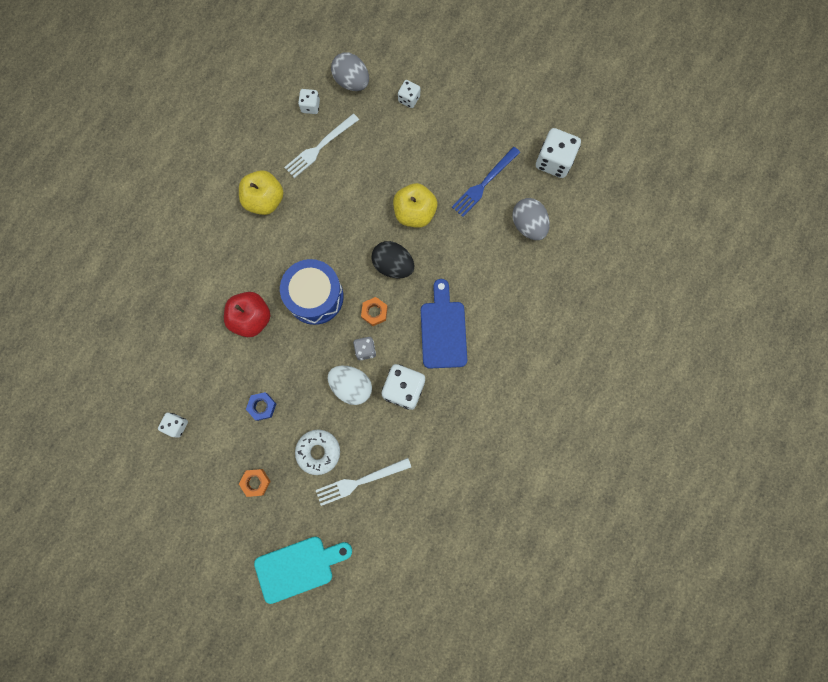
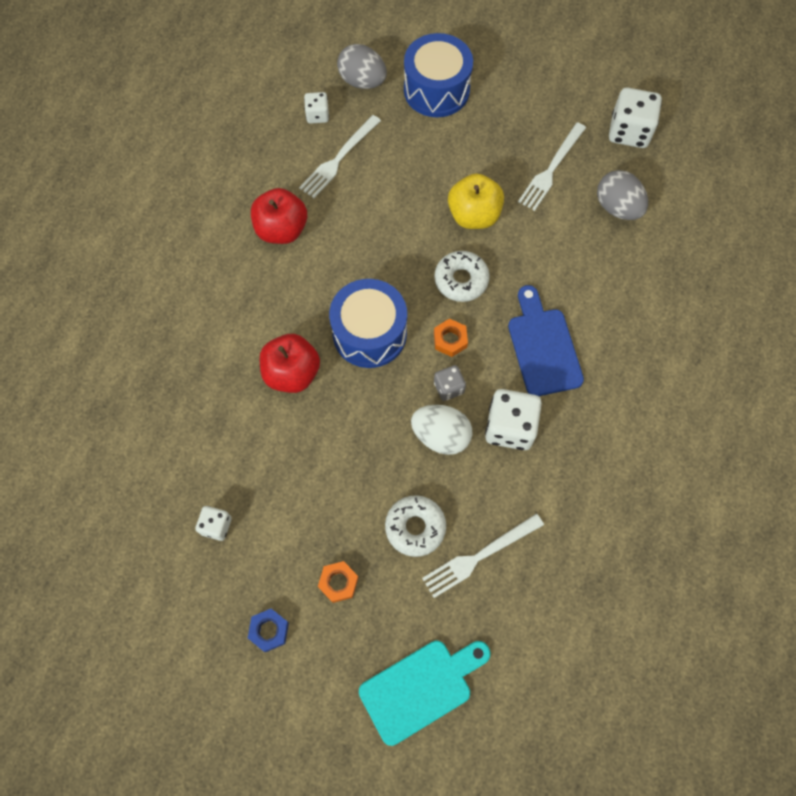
camera: 10 degrees left, 10 degrees down
(262, 406) = (327, 482): blue nut -> blue nut (269, 630)
(265, 200) = (281, 229): yellow apple -> red apple
(393, 265) = (461, 280): black egg -> white donut
(409, 99) = (436, 90): white dice -> blue drum
(484, 183) = (551, 169): blue fork -> white fork

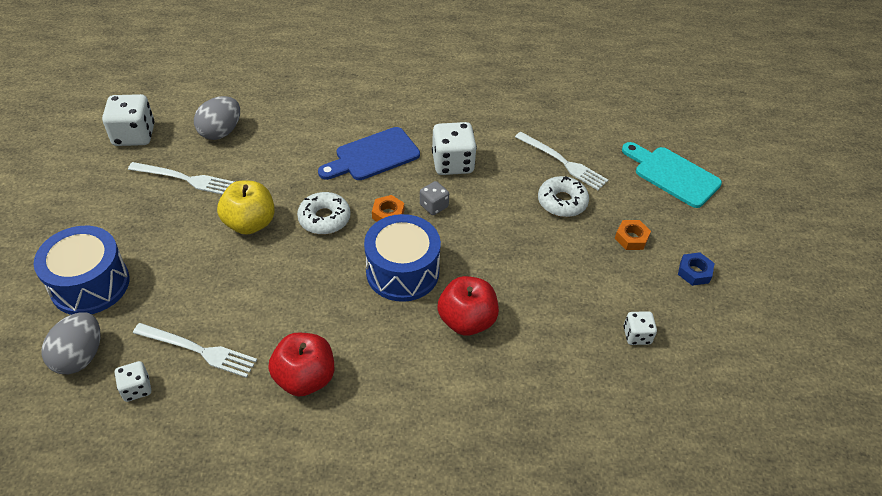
camera: 110 degrees left, 20 degrees down
(441, 436) = (479, 202): white egg -> none

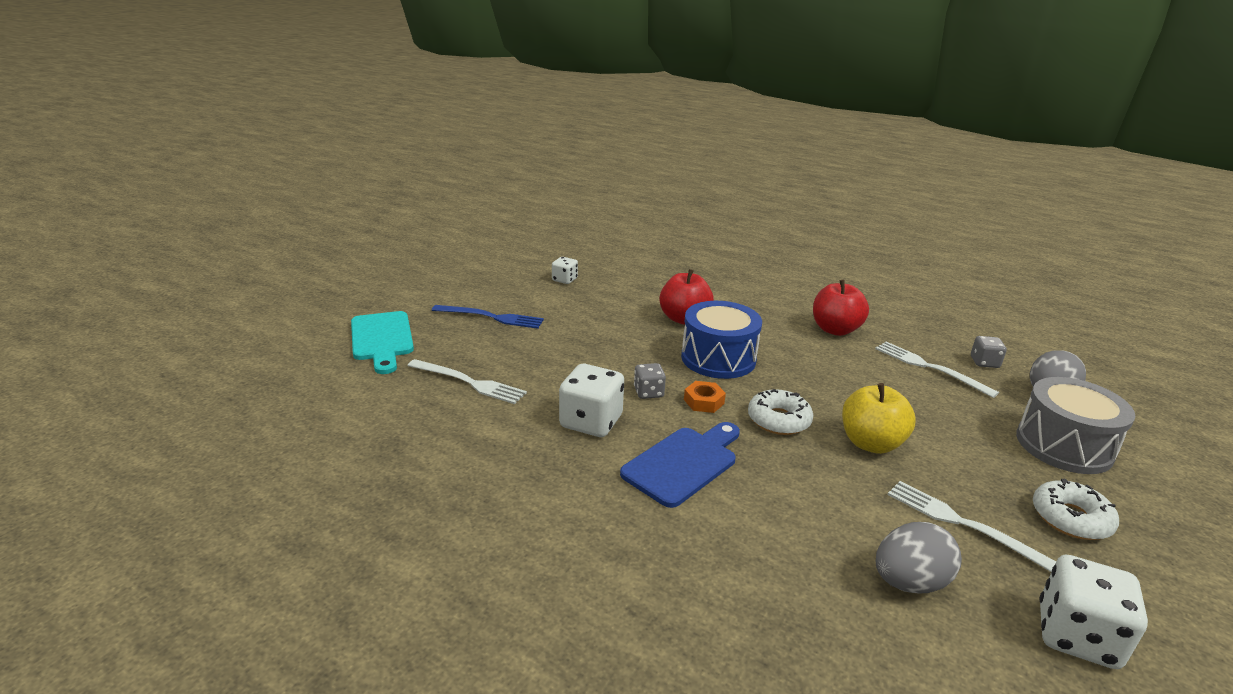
camera: 150 degrees left, 20 degrees down
(90, 284) = (1063, 446): blue drum -> grey drum
(136, 388) = (984, 362): white dice -> grey dice
(373, 156) = (683, 463): blue cutting board -> blue cutting board turned 45 degrees counterclockwise
(562, 202) = (516, 355): white donut -> white donut (1070, 518)
(563, 162) = (469, 382): white fork -> white fork turned 135 degrees clockwise
(631, 238) = (491, 317): orange nut -> blue fork
(694, 272) = (474, 289): blue nut -> none

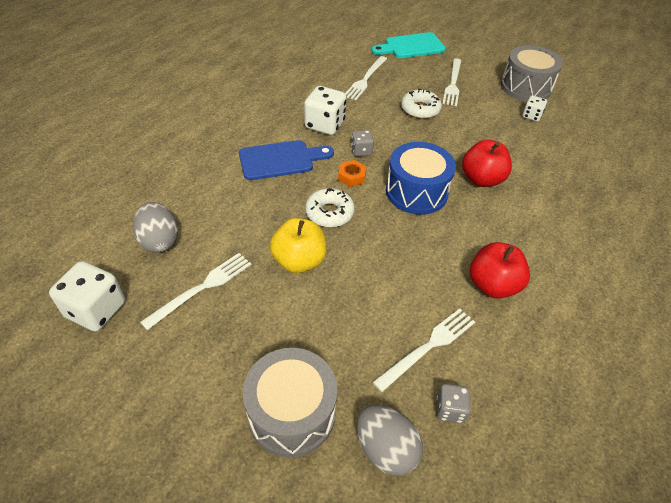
camera: 90 degrees right, 20 degrees up
(491, 317) = (453, 84): blue fork -> white fork
(505, 275) = (525, 87): none -> grey drum
(683, 463) = (280, 160): blue cutting board -> blue cutting board turned 60 degrees counterclockwise
(1070, 518) = (195, 364): white donut -> white donut (420, 109)

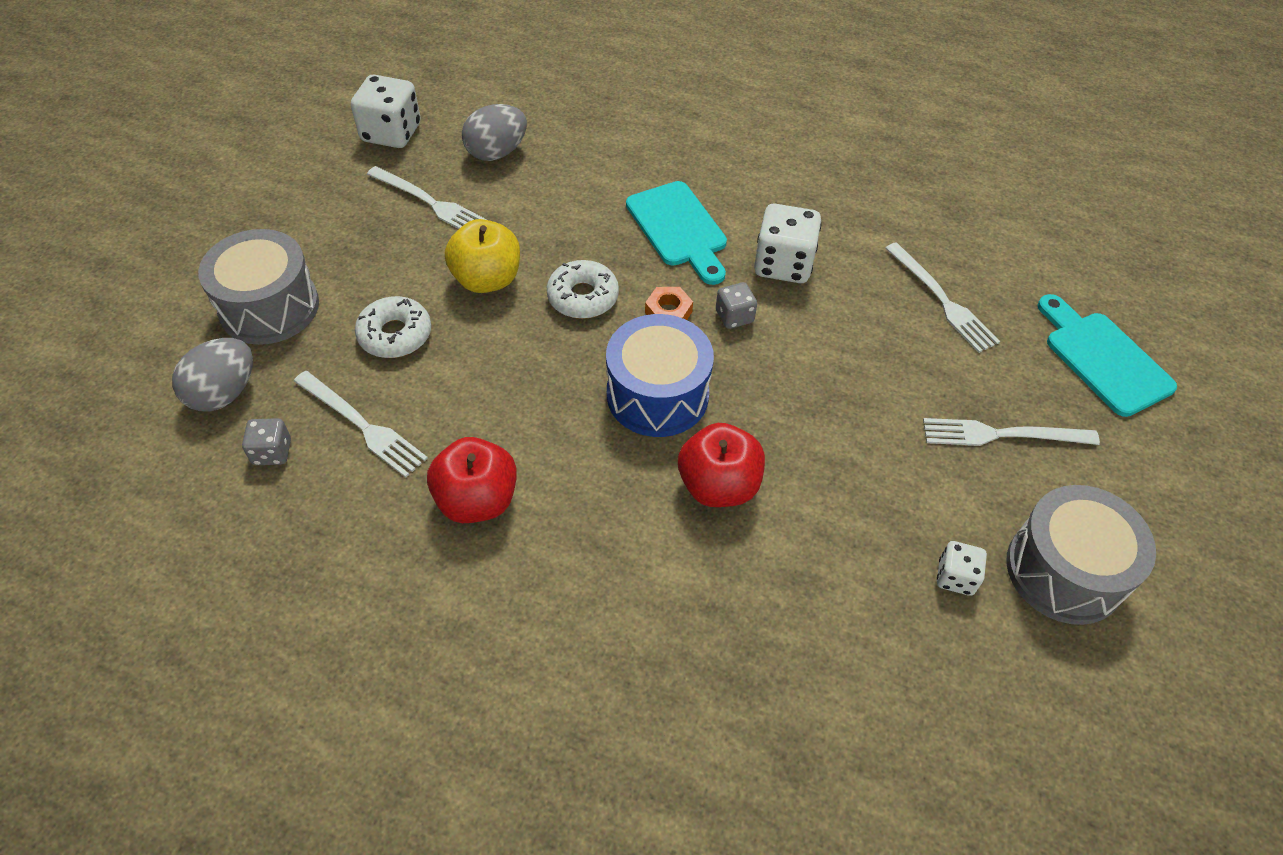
camera: 80 degrees right, 5 degrees up
(280, 160) = (679, 229): blue cutting board -> turquoise cutting board
(365, 79) = (942, 300): white fork -> white fork turned 135 degrees counterclockwise
(420, 109) = (887, 386): white donut -> white donut (395, 335)

